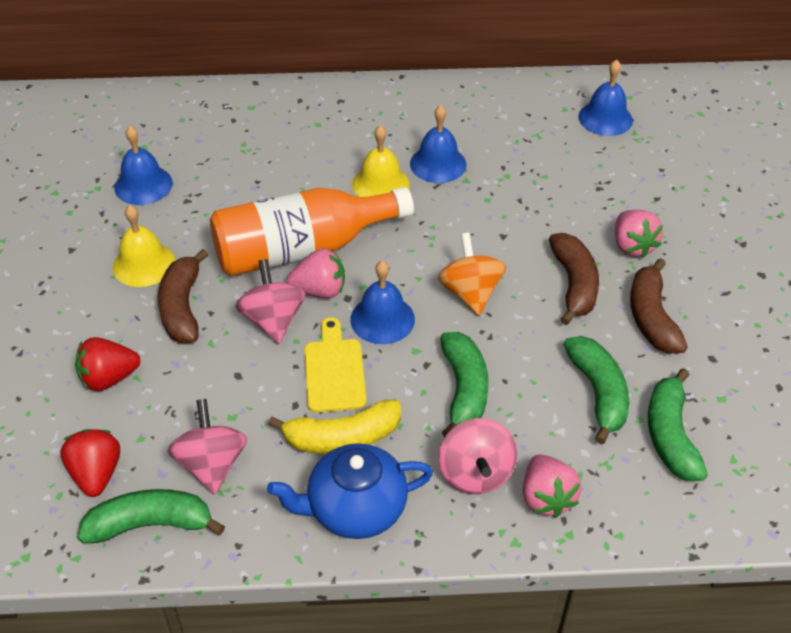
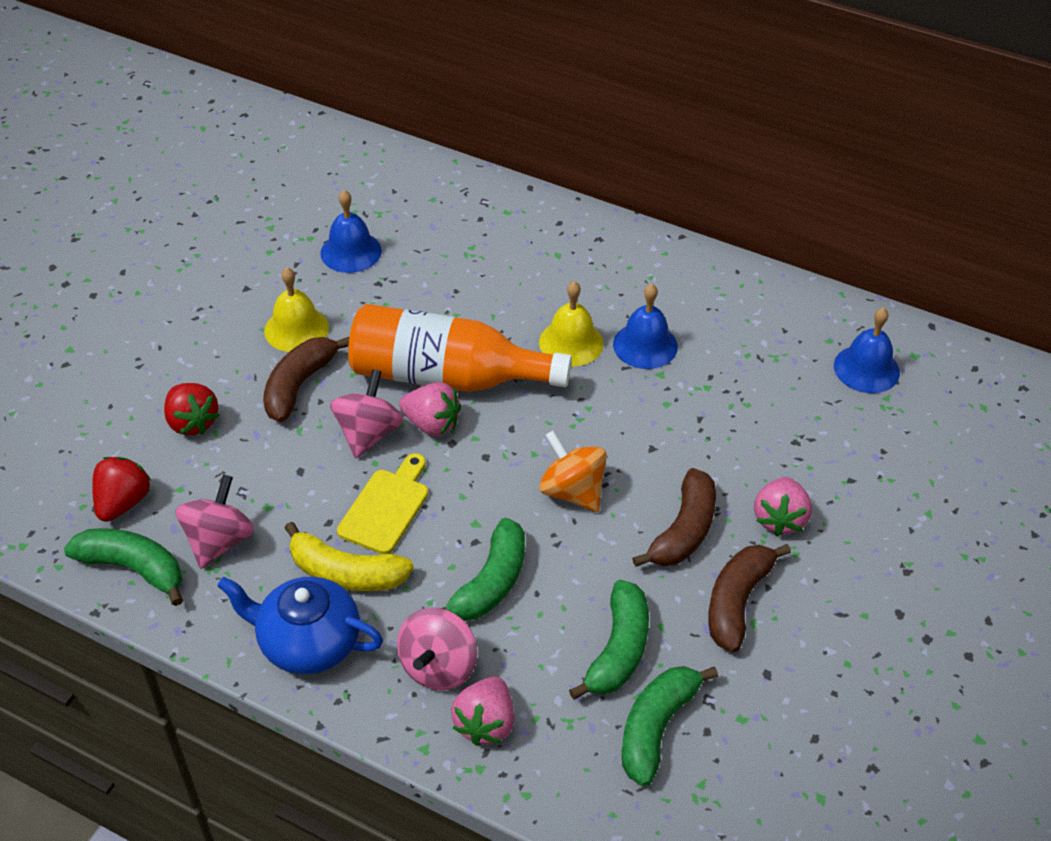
camera: 30 degrees right, 0 degrees up
(109, 378) = (192, 422): red strawberry -> red strawberry turned 135 degrees counterclockwise
(382, 319) = (468, 478): blue bell -> none
(470, 293) = (572, 491): orange spinning top -> orange spinning top turned 60 degrees counterclockwise

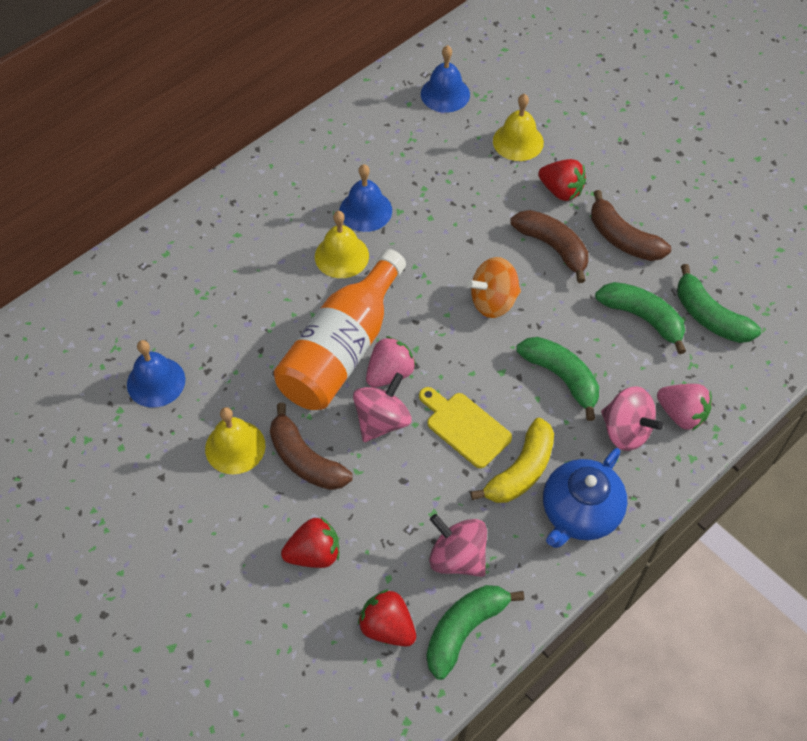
camera: 70 degrees left, 10 degrees up
(368, 433) = (382, 421): pink spinning top -> pink spinning top turned 90 degrees clockwise
(779, 519) = (561, 191): pink strawberry -> red strawberry
(834, 457) = (518, 141): none -> yellow bell

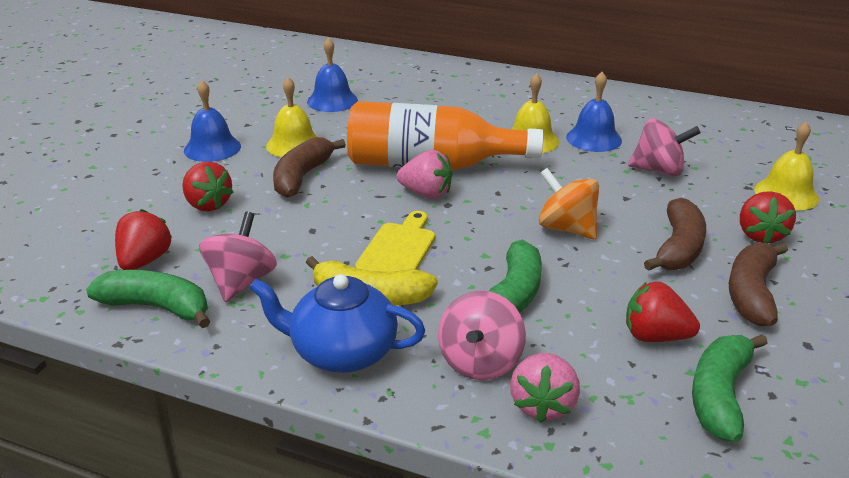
camera: 65 degrees right, 25 degrees down
(382, 421) = (370, 202): pink spinning top -> pink spinning top (659, 170)
(445, 94) = (782, 142): blue bell -> blue bell (212, 148)
(642, 318) = (655, 336): green banana -> red strawberry

